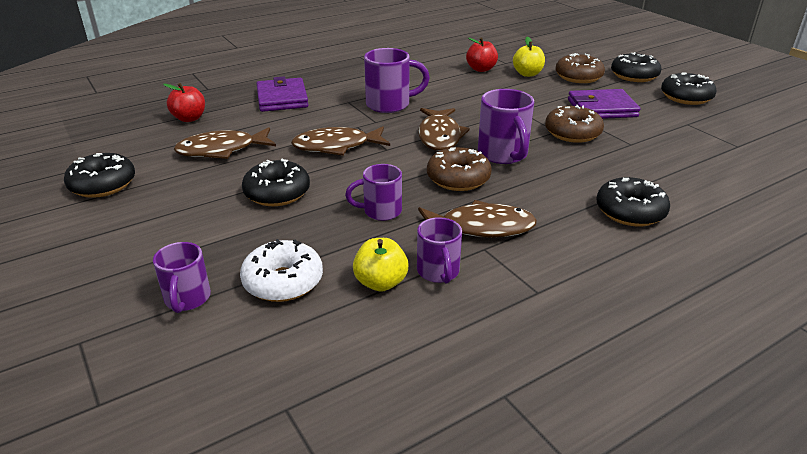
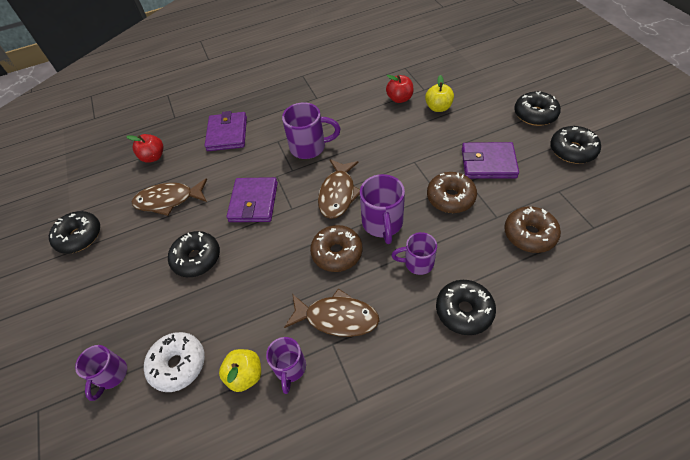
camera: 15 degrees right, 20 degrees up
(336, 146) = (254, 202): brown fish -> purple wallet
(380, 211) = (266, 289): purple mug -> purple mug (417, 263)
(578, 77) = (482, 114): brown donut -> brown donut (529, 234)

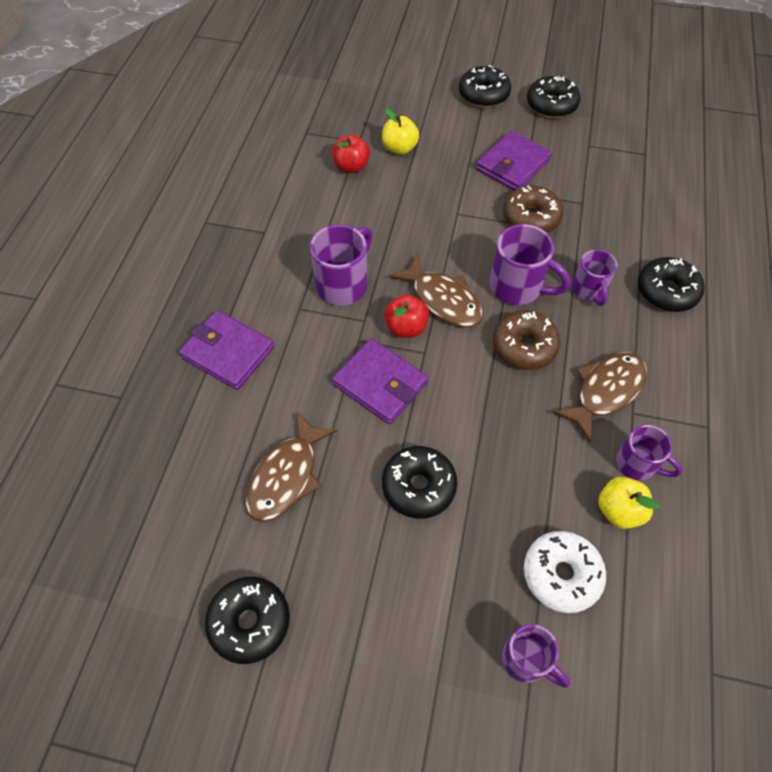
camera: 60 degrees left, 5 degrees up
(153, 157) = (179, 459): red apple -> red apple (406, 327)
(417, 263) = (589, 291): purple mug -> purple mug turned 45 degrees counterclockwise
(529, 234) = (620, 195): brown donut -> none

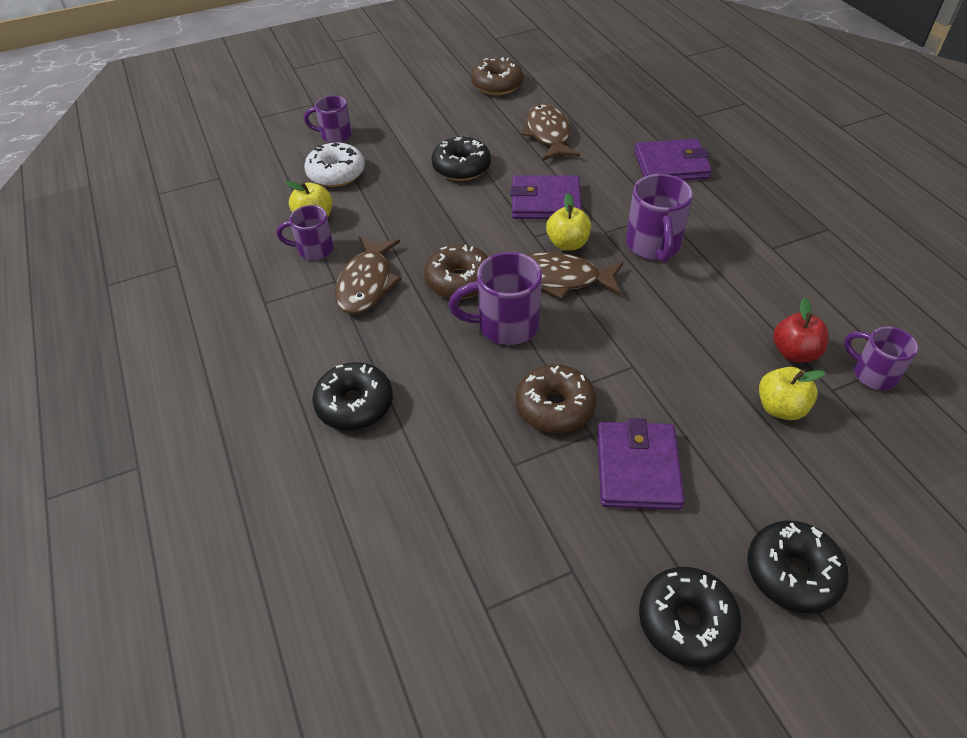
camera: 145 degrees right, 10 degrees down
(250, 622) = (497, 85): black donut -> brown donut
(406, 327) = (567, 244): red apple -> yellow apple
(589, 291) = (435, 360): purple mug -> purple mug (872, 374)

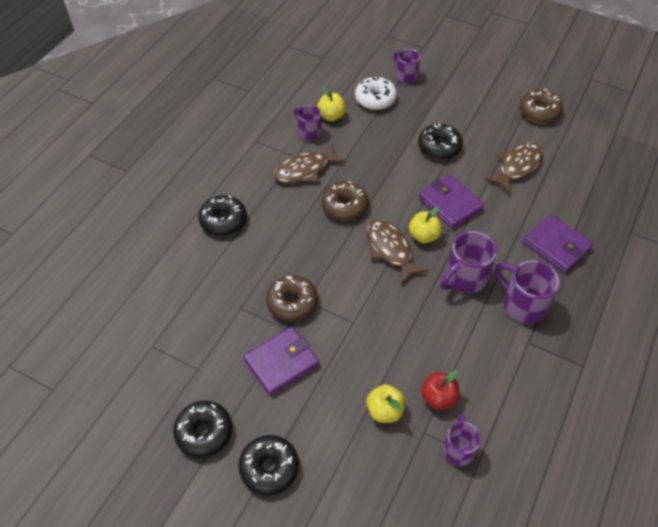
camera: 50 degrees right, 5 degrees up
(505, 325) = (330, 247): purple mug -> purple mug (522, 304)

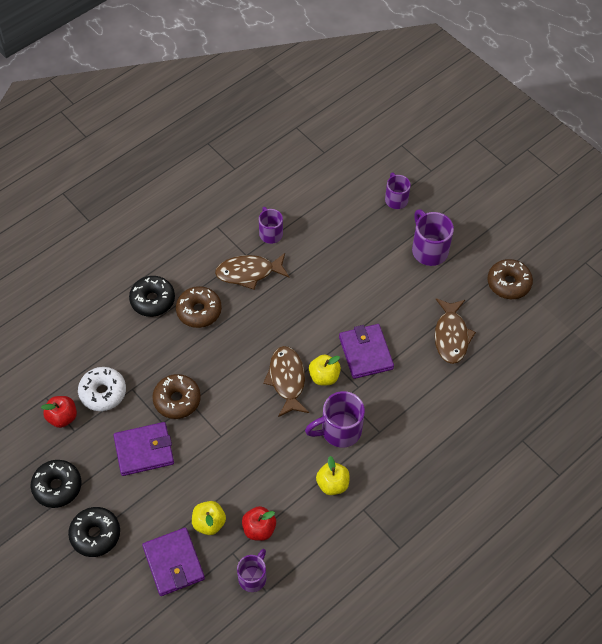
camera: 20 degrees right, 5 degrees up
(179, 359) = (62, 417): none -> red apple
(331, 116) = (300, 222): yellow apple -> yellow apple (332, 484)
(344, 206) = (267, 322): brown donut -> brown donut (199, 311)
(375, 99) = (352, 216): white donut -> white donut (103, 392)
(439, 147) = (387, 290): black donut -> none
(517, 167) = (451, 336): brown fish -> brown fish turned 120 degrees clockwise
(522, 304) = (377, 473): purple mug -> purple mug (429, 250)
(556, 246) = (442, 429): purple wallet -> purple wallet (173, 563)

